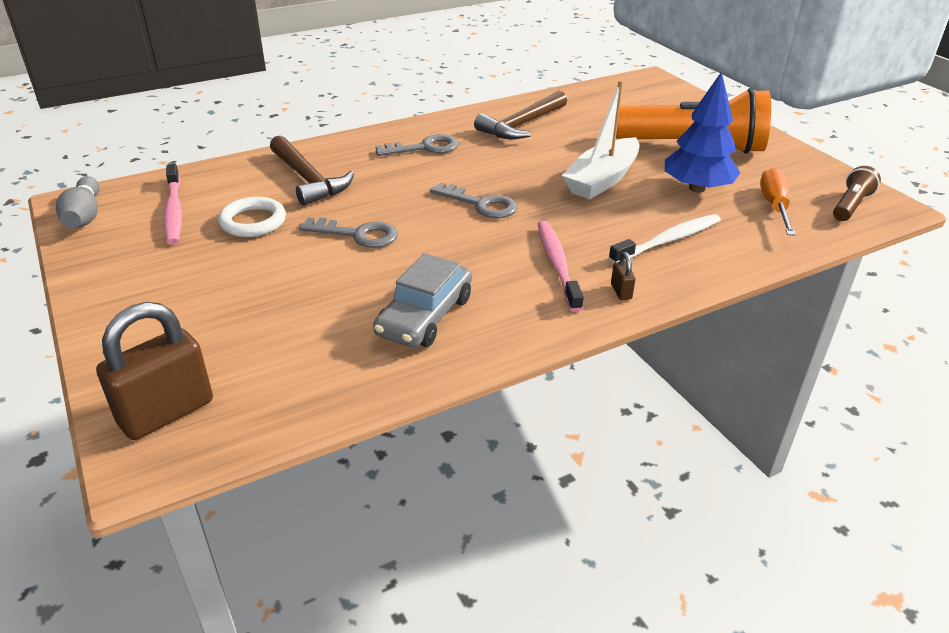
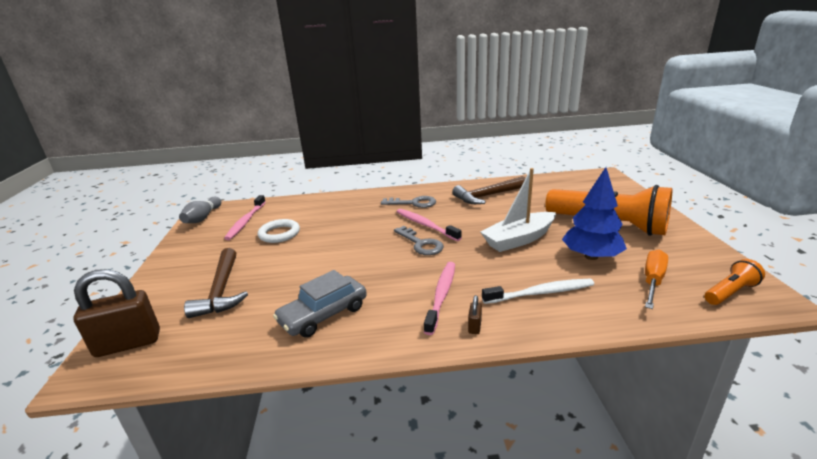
camera: 25 degrees right, 10 degrees down
(308, 179) = (330, 213): brown hammer -> brown hammer (221, 290)
(358, 234) = (329, 251): grey key -> none
(467, 178) = (425, 225): none -> pink toothbrush
(850, 205) = (730, 292): brown flashlight -> orange flashlight

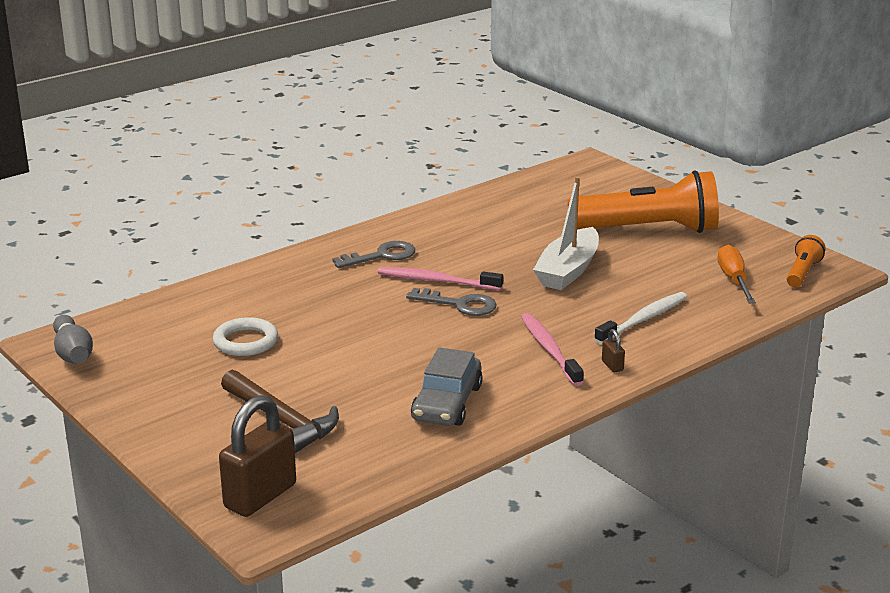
camera: 35 degrees left, 0 degrees up
(246, 221) = (160, 339): pink toothbrush -> none
(487, 196) = (471, 224): brown hammer -> none
(591, 256) = (659, 270): blue tree -> none

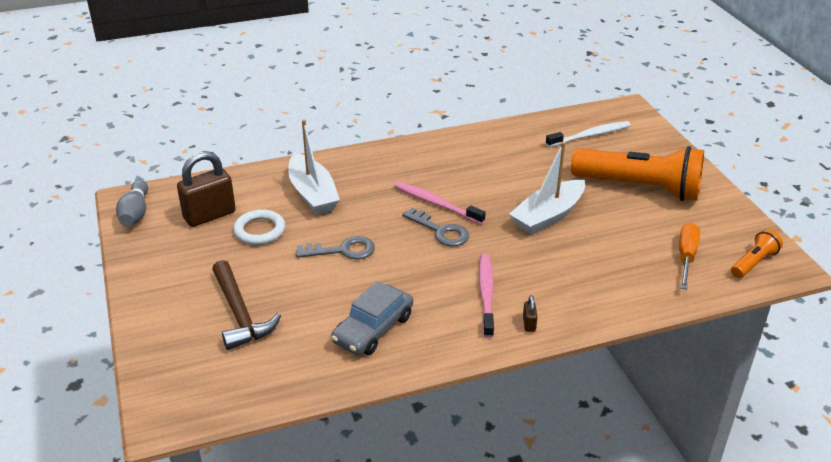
camera: 20 degrees right, 10 degrees up
(260, 496) = (180, 384): brown padlock -> brown padlock (209, 215)
(284, 297) = (312, 194): none -> white boat
(382, 256) = (408, 170): grey key -> grey key (343, 250)
(643, 319) = (583, 281): white toothbrush -> white toothbrush (589, 135)

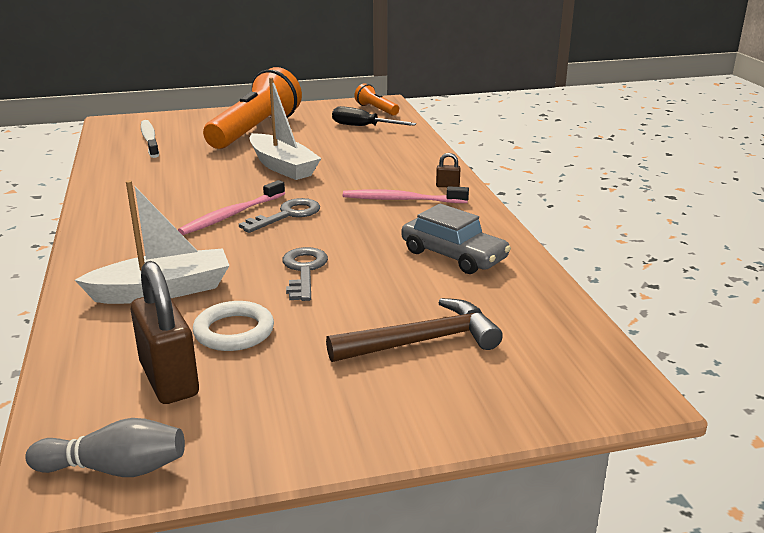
camera: 85 degrees left, 10 degrees down
(686, 256) = (363, 127): orange screwdriver -> black screwdriver

